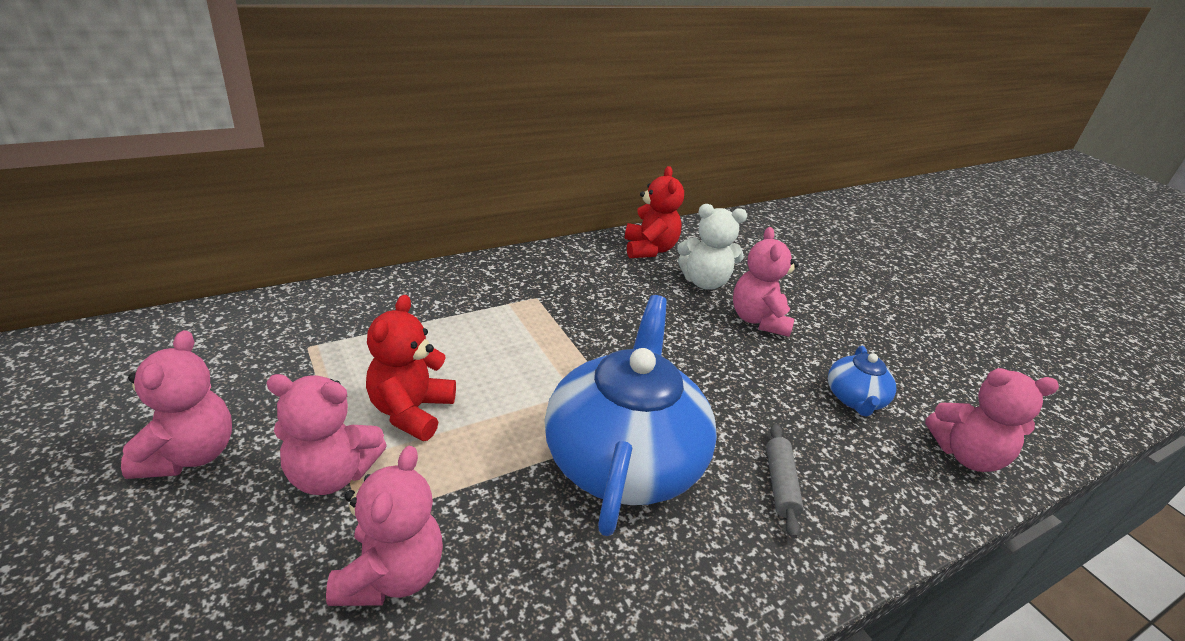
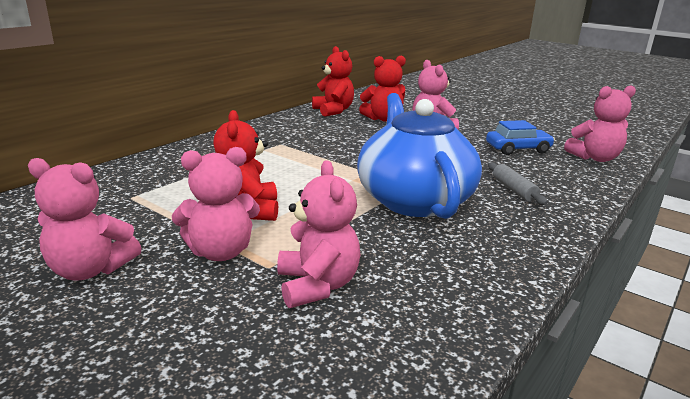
camera: 20 degrees left, 10 degrees down
(190, 454) = (90, 270): pink teddy bear -> pink teddy bear turned 120 degrees clockwise
(704, 282) = (383, 119): white teddy bear -> red teddy bear
(854, 399) = (518, 149): blue teapot -> blue car

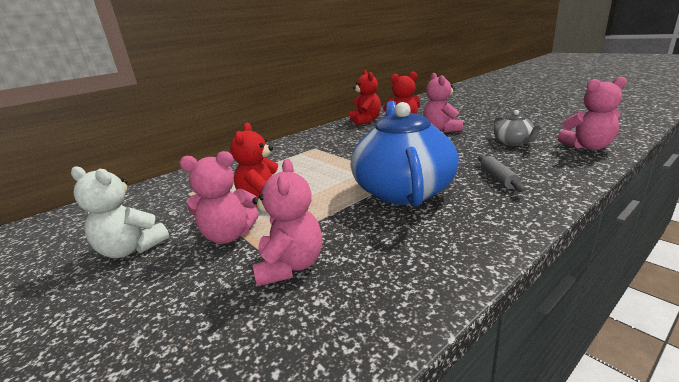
camera: 15 degrees right, 0 degrees up
(90, 270) = (131, 249): pink teddy bear -> white teddy bear
(518, 149) = (513, 142): blue car -> grey teapot

